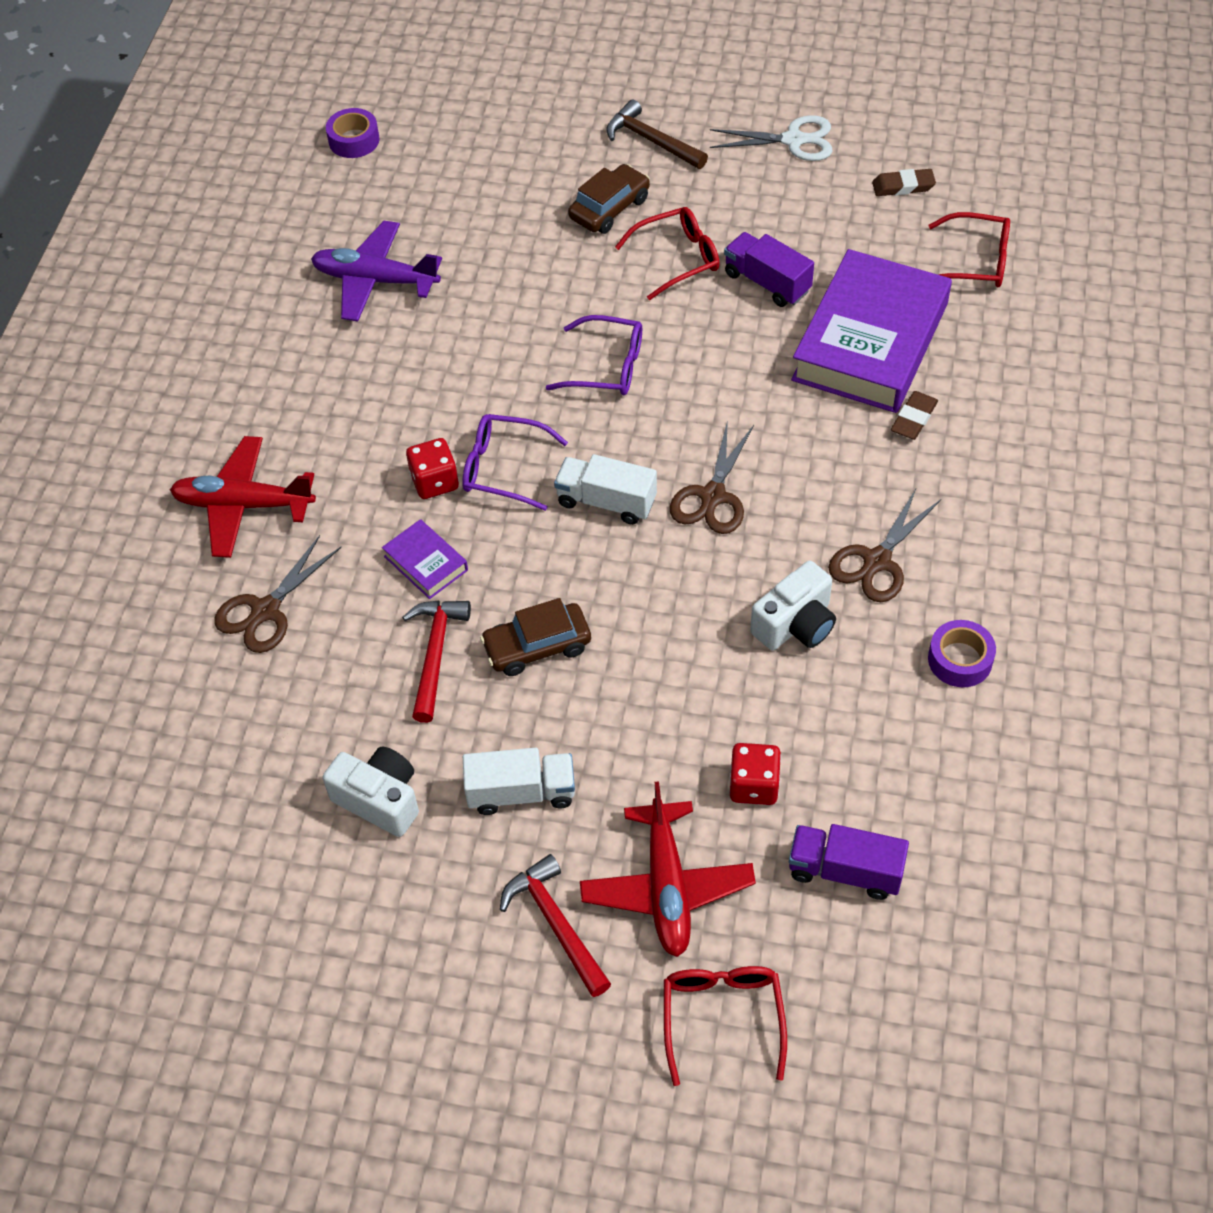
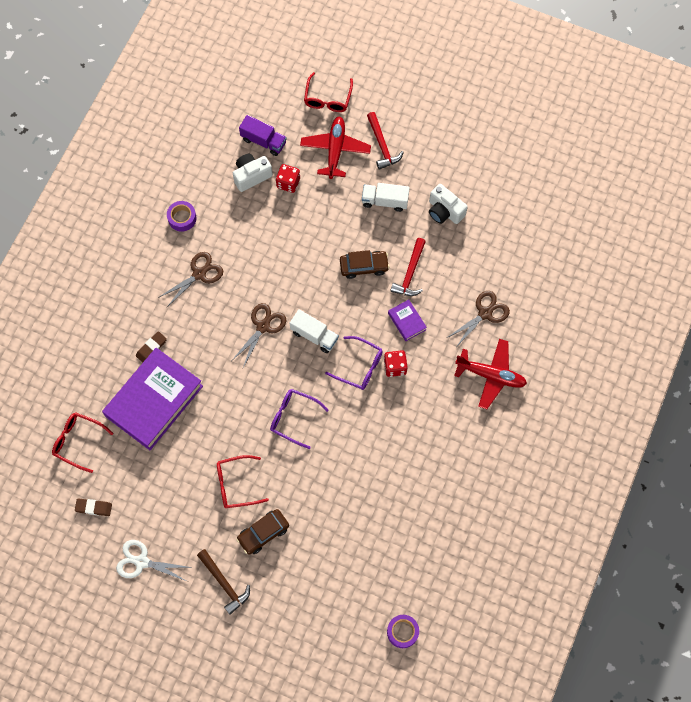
camera: 170 degrees left, 15 degrees up
(375, 280) = (405, 510): purple plane -> none
(767, 282) = (193, 455): purple truck -> none
(795, 624) = (246, 251): white camera -> white camera (251, 176)

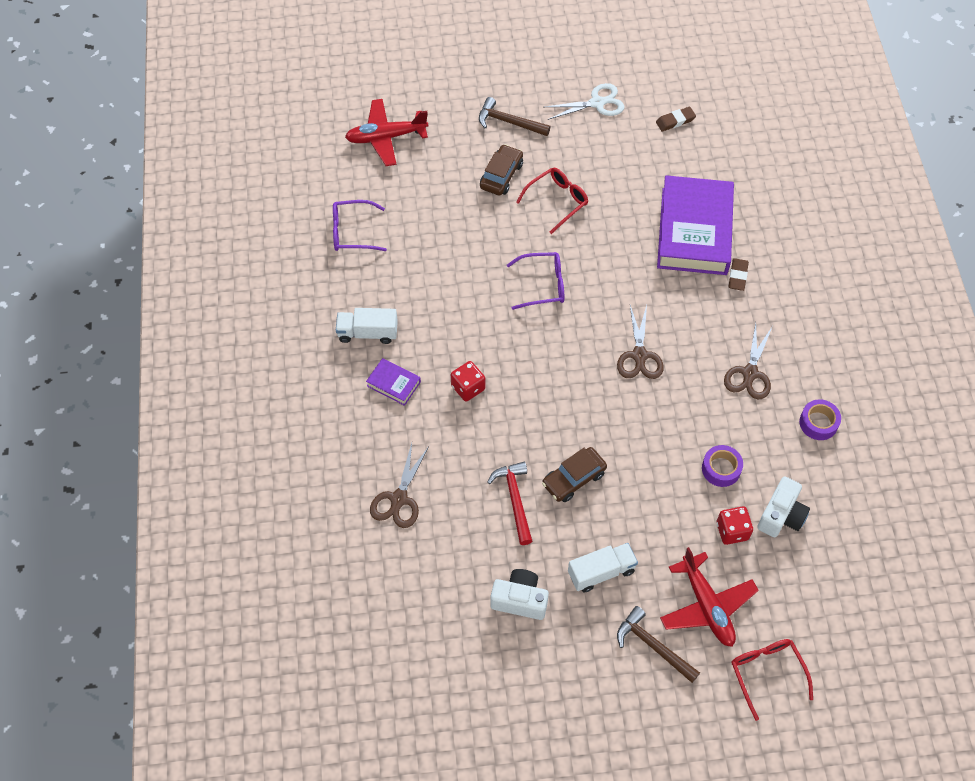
camera: 150 degrees right, 10 degrees down
(78, 442) = (736, 163): red glasses -> none
(263, 141) = (801, 568): purple truck -> none
(314, 335) = (578, 375): white truck -> white truck (368, 333)
(359, 366) = (507, 368): purple glasses -> purple glasses (352, 232)
(382, 145) = (653, 646): red hammer -> brown hammer
(402, 632) = (316, 162): purple tape -> purple tape (721, 469)
(407, 321) = (485, 442): purple book -> purple book (393, 384)
(491, 375) = (354, 433): red plane -> red plane (386, 137)

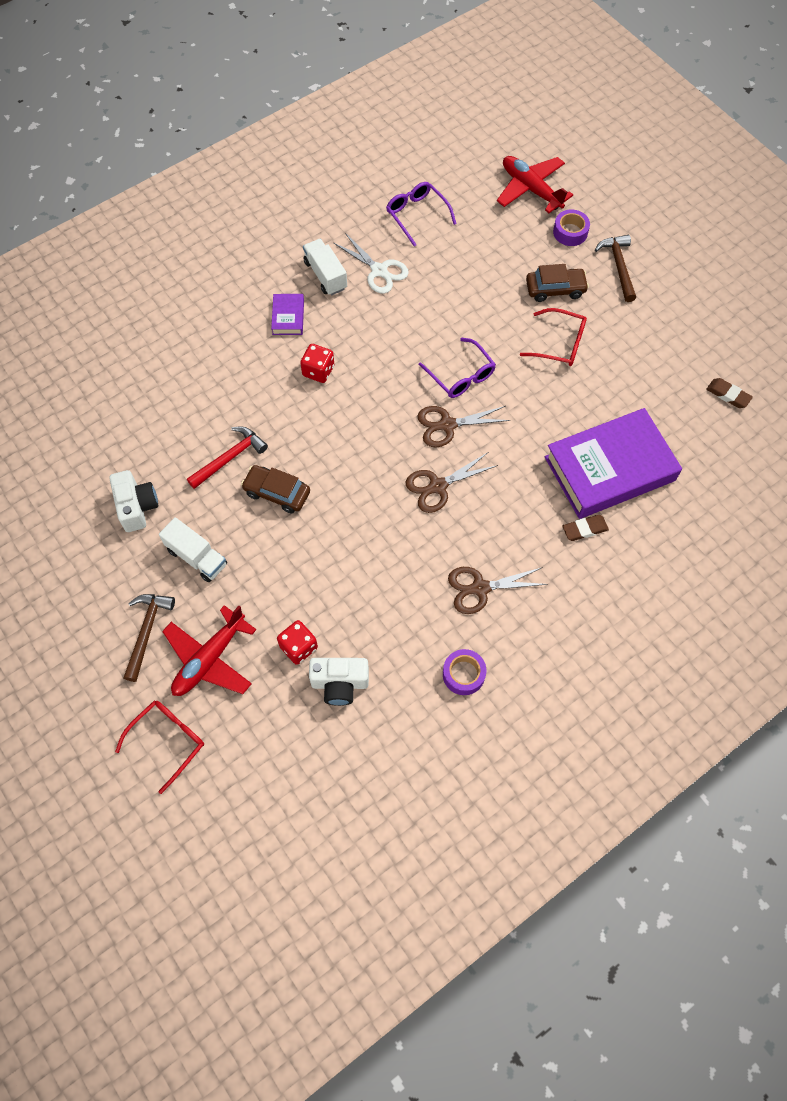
camera: 60 degrees right, 5 degrees up
(399, 499) = (182, 374): brown scissors -> brown scissors (447, 425)
(597, 103) = (696, 322): white scissors -> white scissors (379, 270)
(721, 469) = (359, 609): purple tape -> purple tape (570, 232)

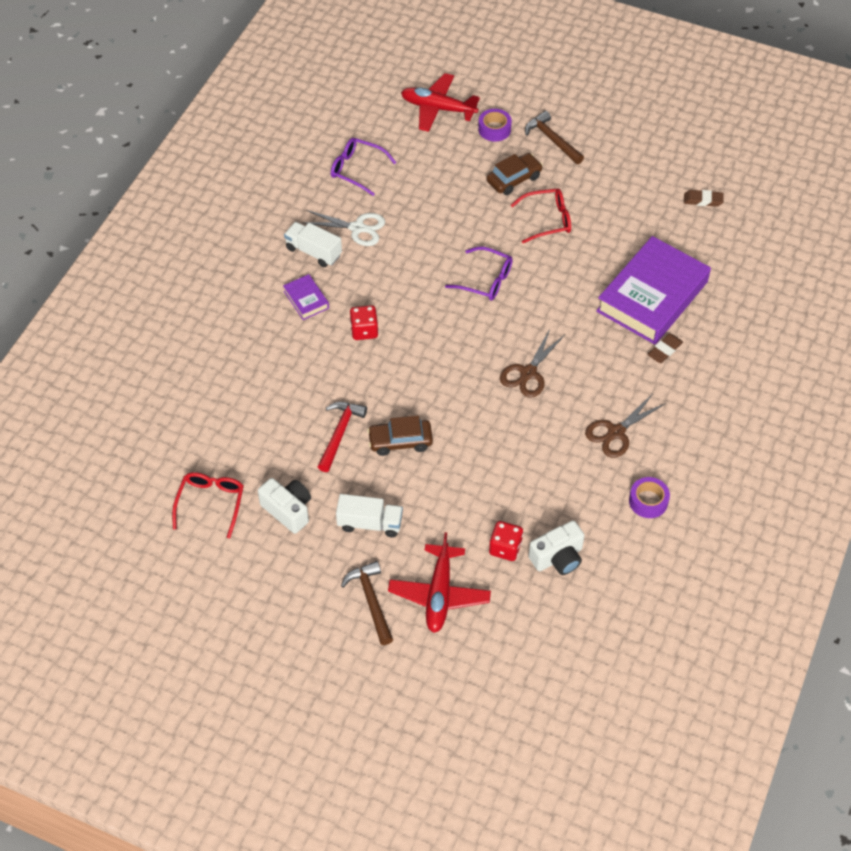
camera: 30 degrees left, 10 degrees down
(167, 741) = (451, 672): red glasses -> red glasses (210, 504)
(447, 425) = (502, 323): brown scissors -> none

